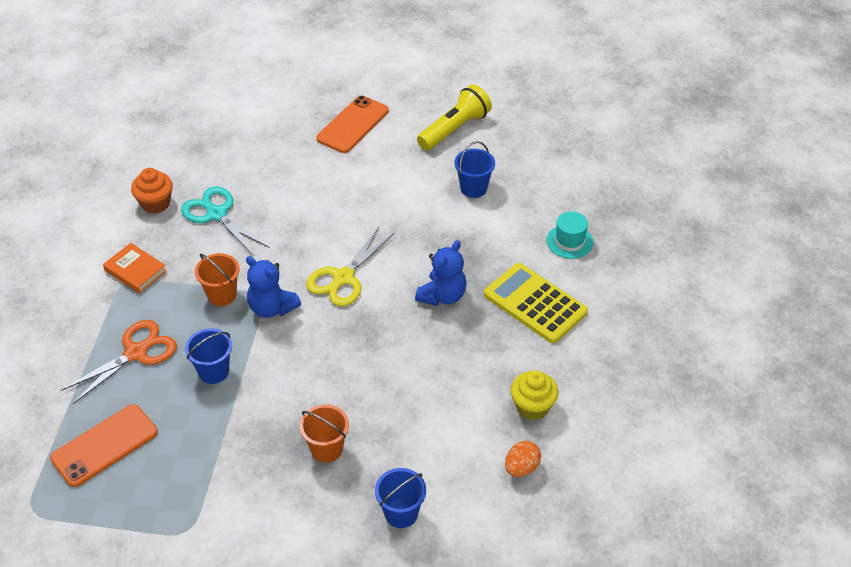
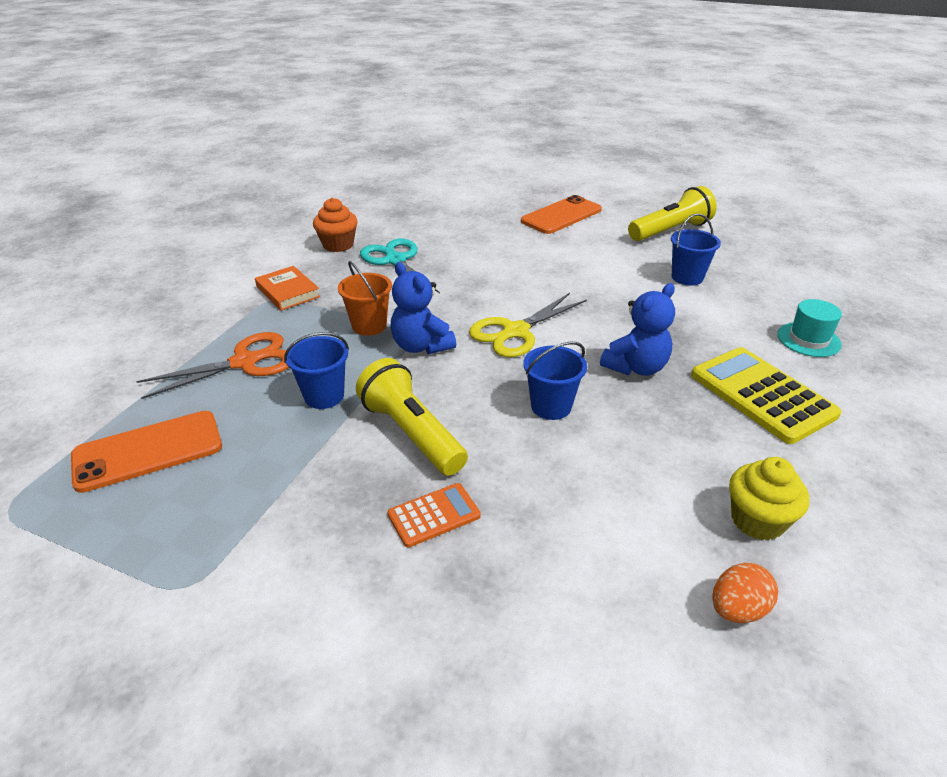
camera: 15 degrees right, 10 degrees down
(291, 390) = (411, 433): none -> yellow flashlight
(326, 449) = (434, 515): orange bucket -> orange calculator
(401, 513) = (522, 638): blue bucket -> blue bucket (551, 406)

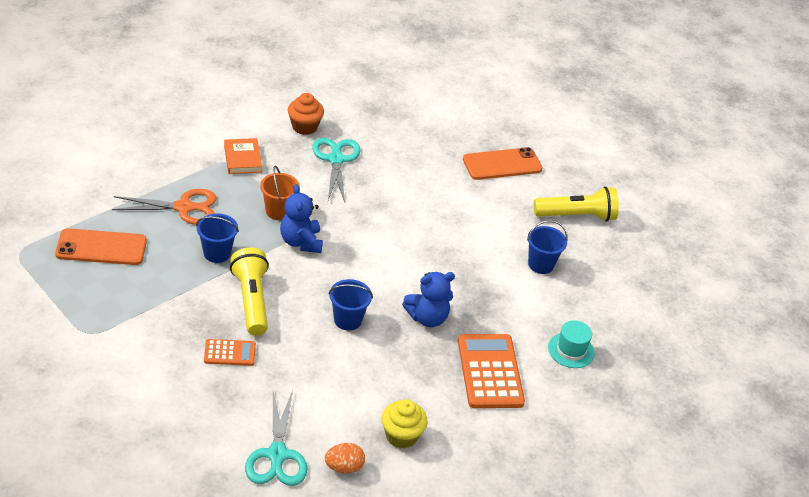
camera: 20 degrees right, 5 degrees up
(515, 332) = (372, 257): yellow scissors -> none
(630, 643) = (277, 455): none -> turquoise scissors
(761, 395) = (489, 372): yellow calculator -> orange calculator

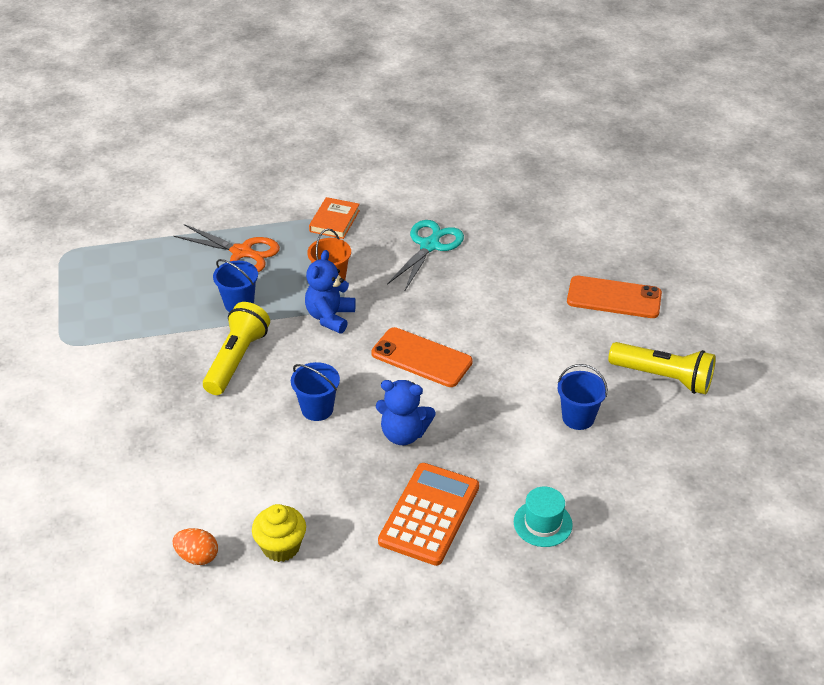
camera: 35 degrees right, 0 degrees up
(101, 247) = (138, 268): orange phone -> orange phone (421, 358)
(229, 353) = (176, 403): orange calculator -> none
(277, 455) = (142, 519): turquoise scissors -> none
(304, 127) = (422, 205): orange cupcake -> none

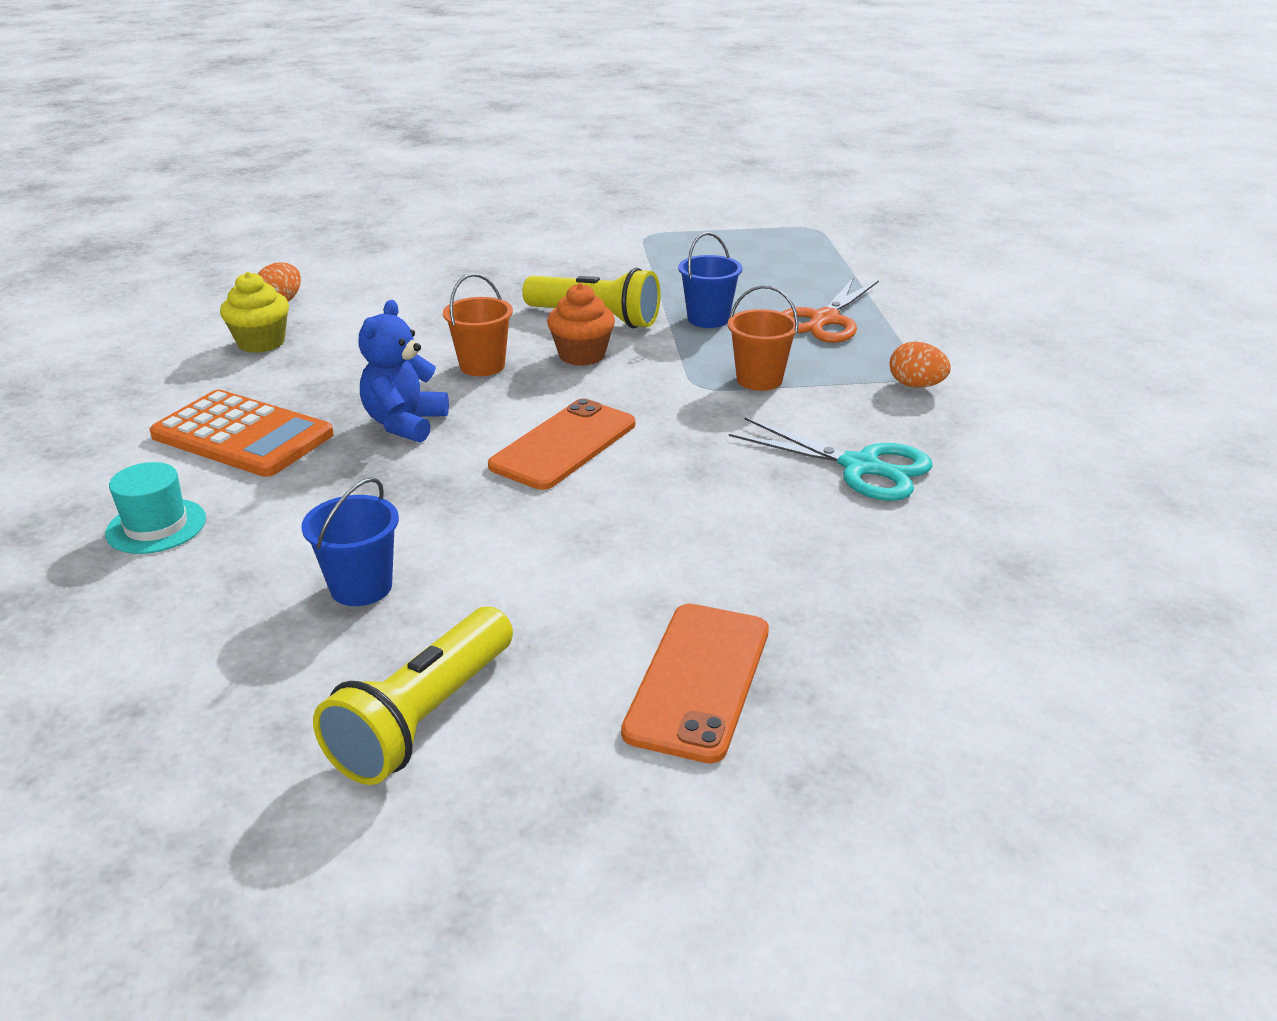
camera: 95 degrees right, 10 degrees down
(298, 361) = (582, 355): none -> orange cupcake
(317, 409) = (482, 366): blue bucket -> orange bucket
(330, 317) = (673, 377): blue teddy bear -> none
(334, 221) = (916, 385): orange book -> orange egg

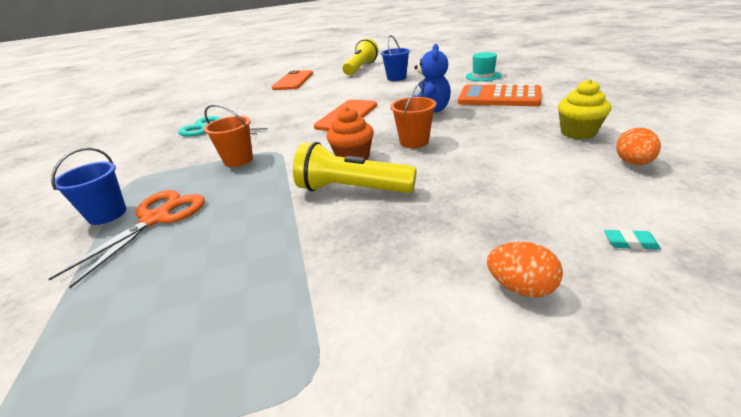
camera: 175 degrees right, 0 degrees up
(397, 257) = (630, 243): none -> turquoise eraser
(708, 319) = (257, 204): blue bucket -> blue bucket (107, 214)
(916, 385) = (142, 171): orange egg -> orange egg (521, 287)

